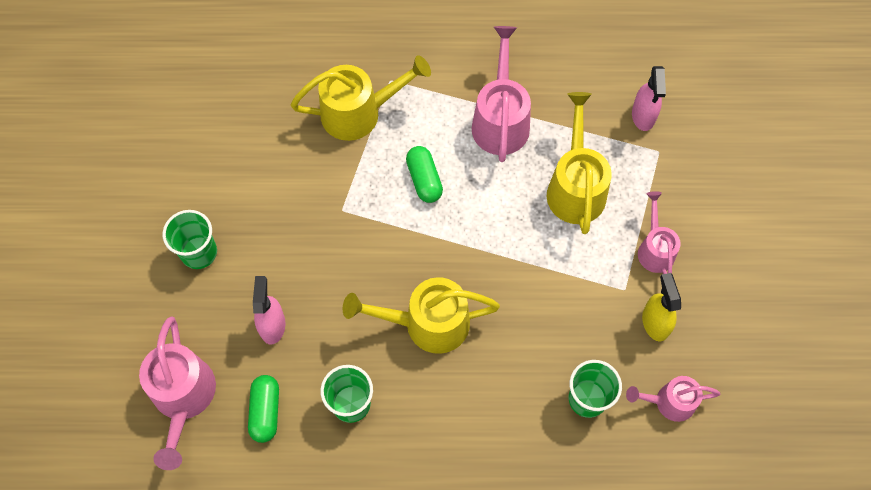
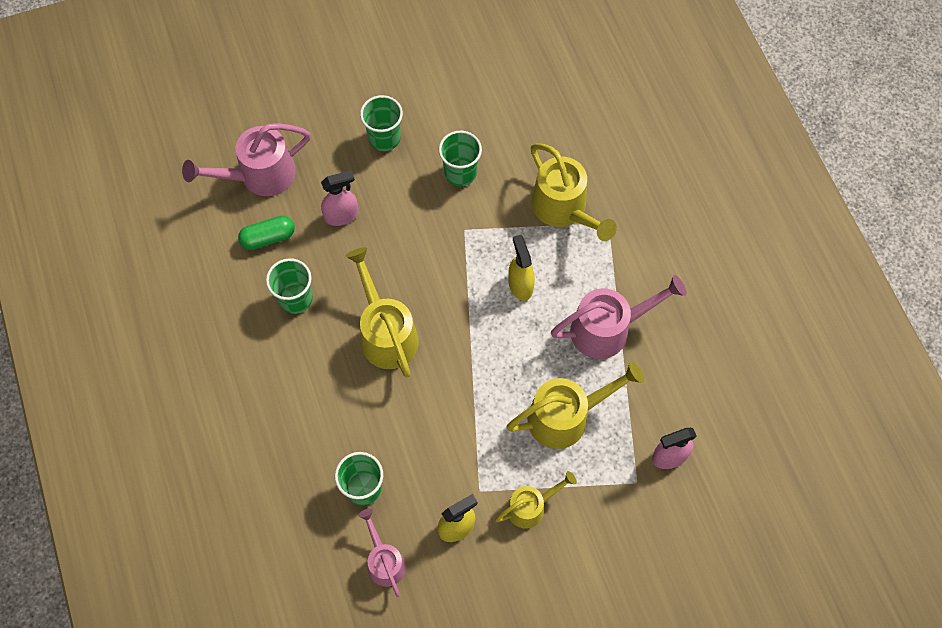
camera: 70 degrees right, 0 degrees up
(275, 192) = (460, 173): none -> green cup
(424, 179) = (520, 285): green capsule -> yellow spray bottle
(654, 248) = (531, 506): pink watering can -> yellow watering can

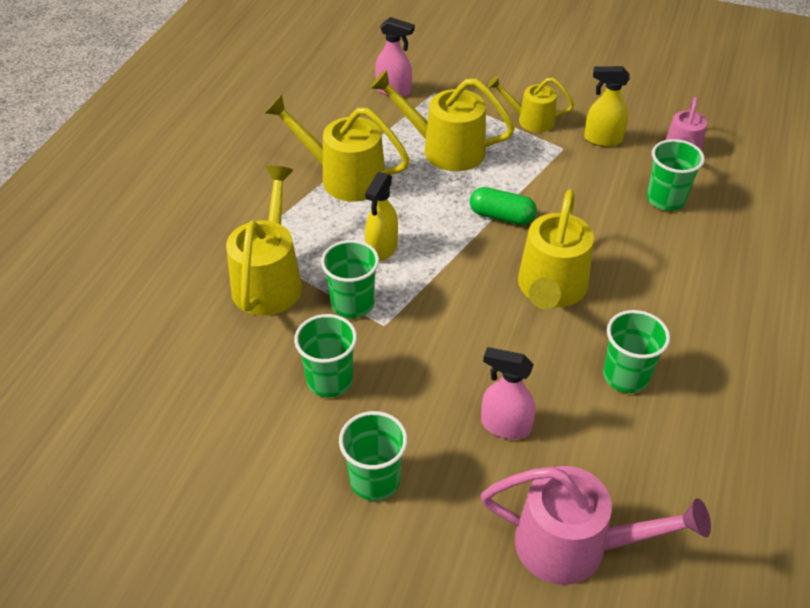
camera: 140 degrees left, 20 degrees down
(268, 238) = (615, 460): green capsule -> green capsule (501, 216)
(497, 230) = (352, 304): none -> green cup
(609, 328) = (343, 177): pink watering can -> yellow watering can

